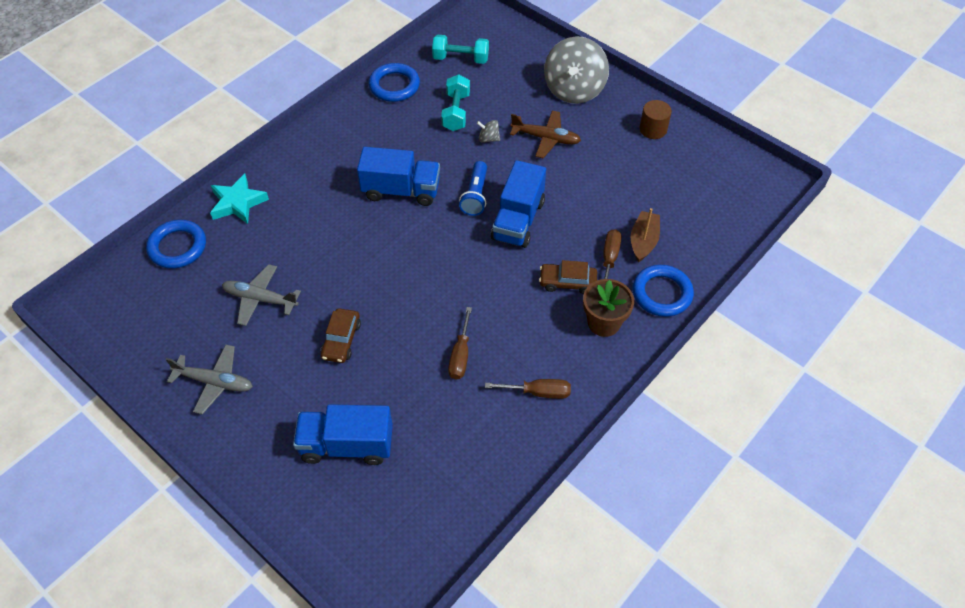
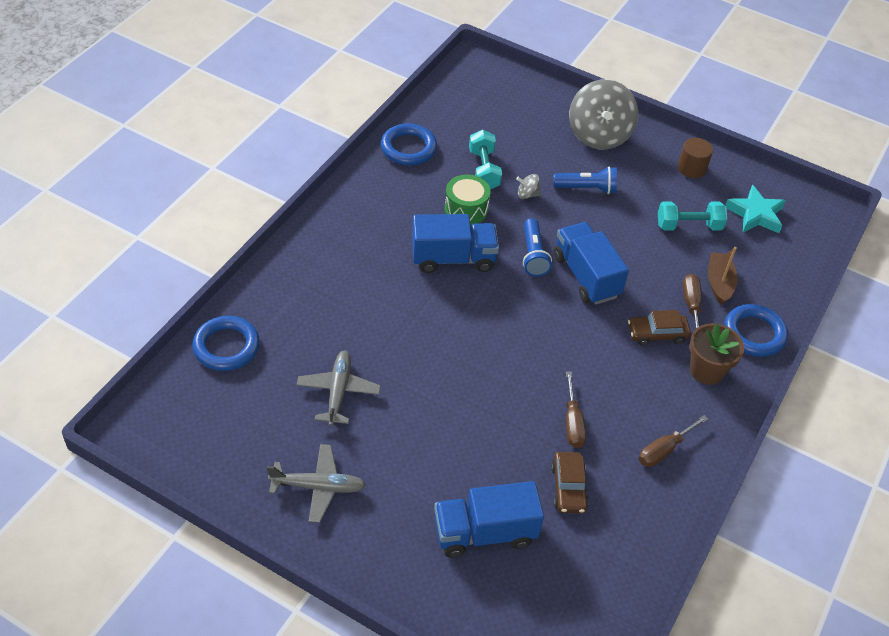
camera: 15 degrees left, 5 degrees down
(238, 203) = (278, 291): turquoise star -> turquoise star (755, 214)
(260, 299) = (338, 391): grey plane -> grey plane turned 90 degrees clockwise
(341, 340) = (442, 424): brown car -> brown car (568, 487)
(428, 147) = (466, 209): none -> green drum
(460, 59) = (470, 113): turquoise dumbbell -> turquoise dumbbell (688, 226)
(518, 220) = (586, 276): blue truck -> blue truck turned 150 degrees clockwise
(538, 392) = (664, 450): brown screwdriver -> brown screwdriver turned 150 degrees clockwise
(546, 138) = (587, 188): brown plane -> blue flashlight

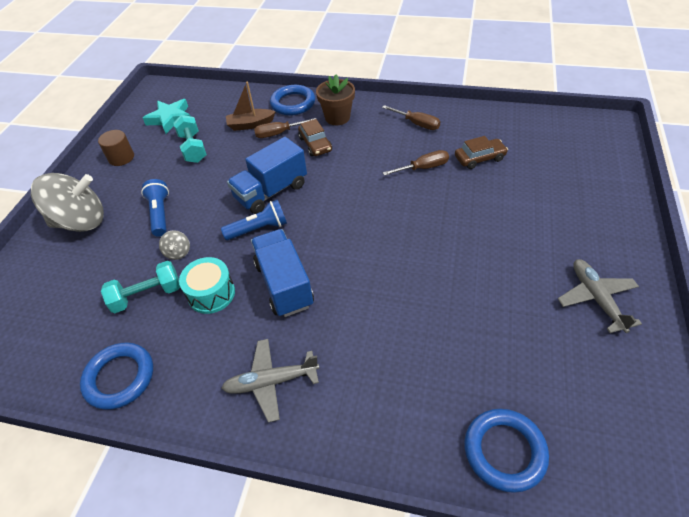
camera: 100 degrees left, 0 degrees up
(338, 391) = (492, 320): grey plane -> grey plane (271, 382)
(466, 209) = (211, 293): green drum -> turquoise drum
(484, 533) = (549, 189): blue truck -> none

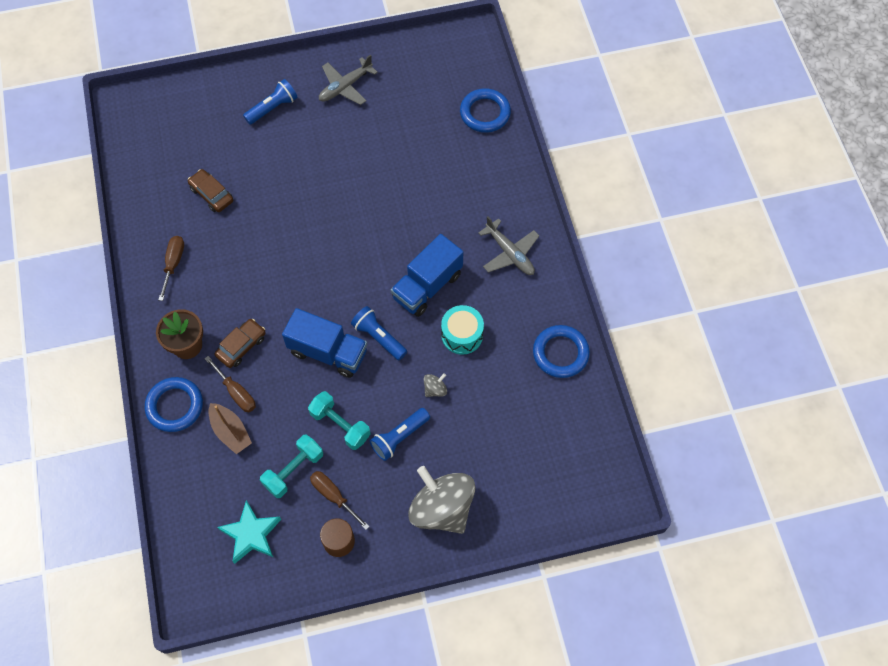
camera: 120 degrees left, 15 degrees up
(147, 295) = (488, 384): turquoise dumbbell -> turquoise dumbbell (340, 425)
(423, 168) = (243, 235): brown screwdriver -> brown screwdriver (334, 496)
(578, 225) = (273, 108): none -> blue flashlight

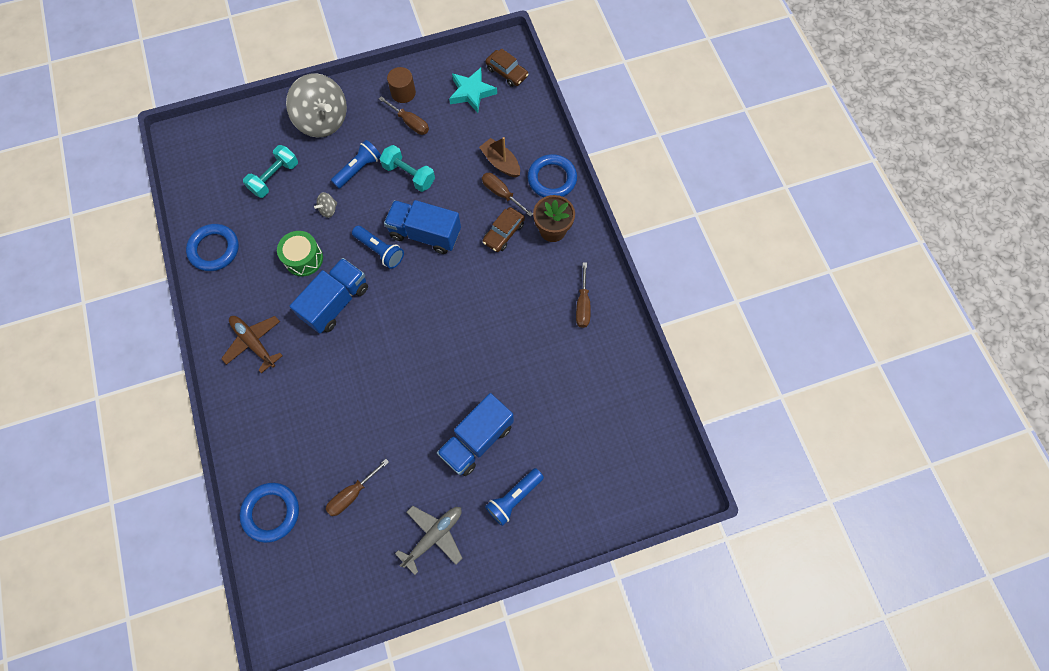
camera: 175 degrees right, 5 degrees up
(211, 194) = (561, 383): brown car -> brown car (507, 72)
(293, 470) = (444, 138): turquoise dumbbell -> turquoise dumbbell (275, 178)
(298, 153) = (477, 440): none -> blue truck
(414, 121) = (352, 494): none -> brown screwdriver
(462, 335) = (303, 258): turquoise drum -> green drum
(510, 253) = (254, 343): grey plane -> brown plane

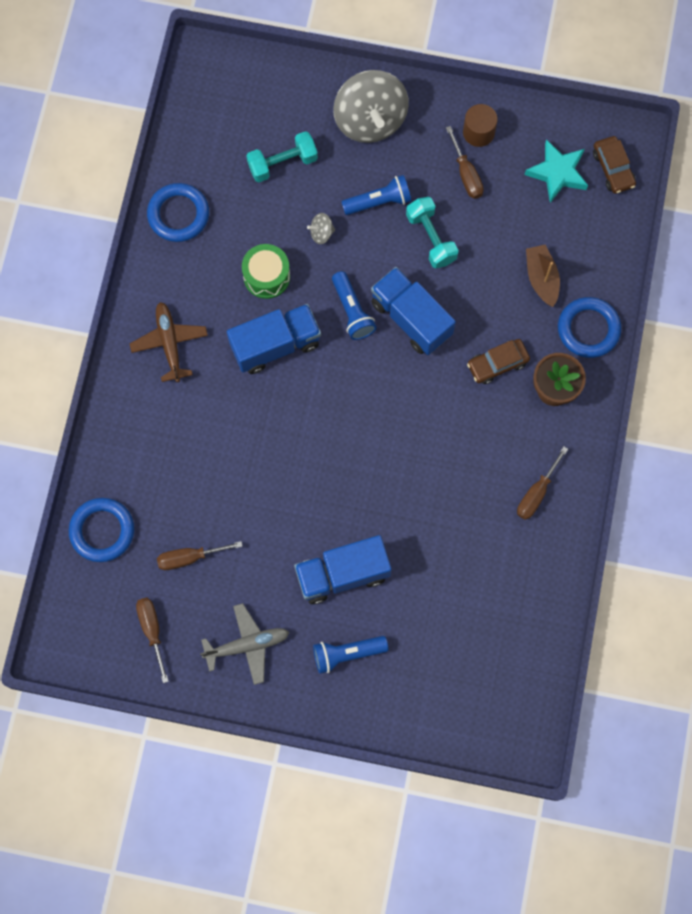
camera: 30 degrees right, 5 degrees up
(501, 194) = (521, 316): brown screwdriver -> brown screwdriver (152, 631)

